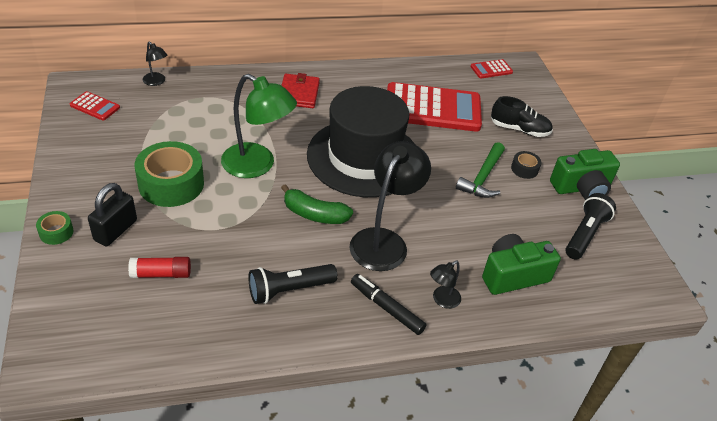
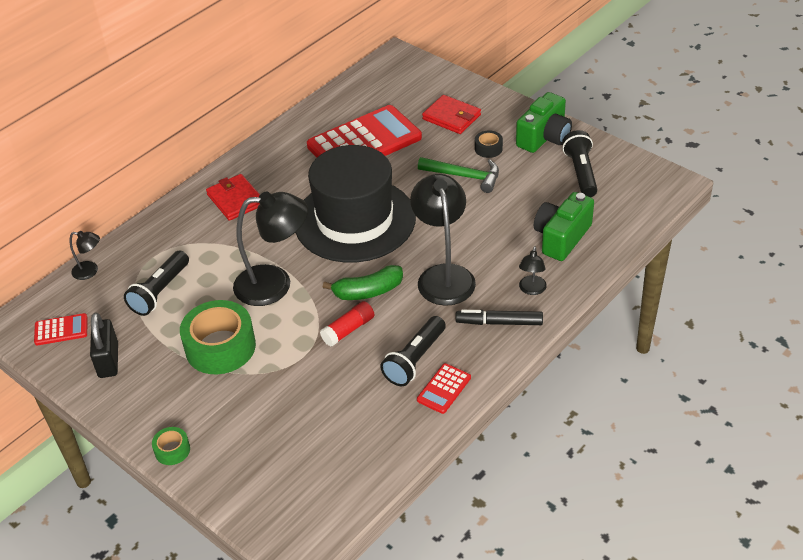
camera: 30 degrees left, 0 degrees up
(115, 230) = (221, 414): black padlock -> black padlock (108, 360)
(161, 274) = (302, 418): red glue stick -> red glue stick (348, 330)
(180, 122) = (160, 292): none -> black flashlight
(257, 165) = (275, 284): green lamp -> black lamp
(482, 178) = (464, 176): green hammer -> green hammer turned 60 degrees counterclockwise
(491, 69) = (375, 76): red calculator -> red calculator (444, 389)
(519, 129) = (451, 117): black shoe -> red wallet

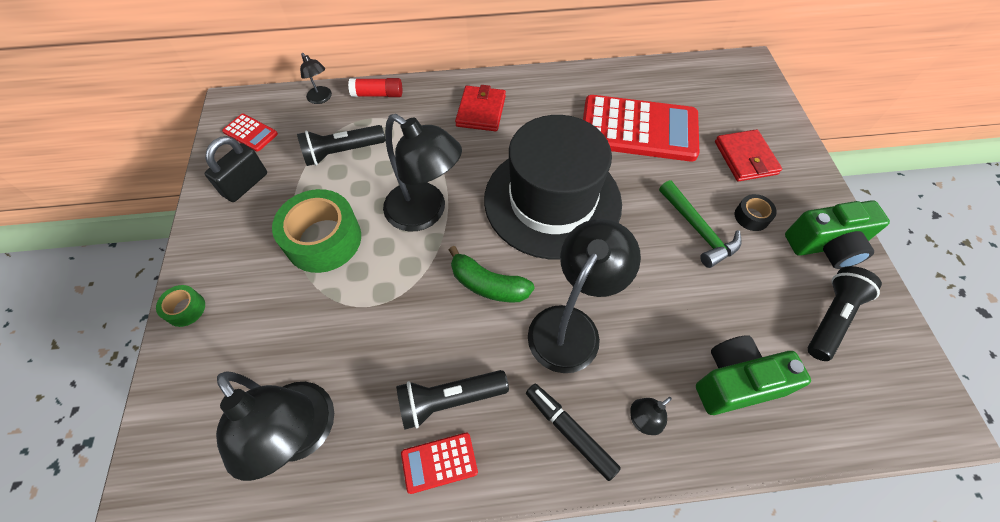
camera: 40 degrees right, 15 degrees up
(348, 330) = (430, 311): red glue stick -> red glue stick (378, 94)
(348, 439) = (304, 435): none -> black lamp

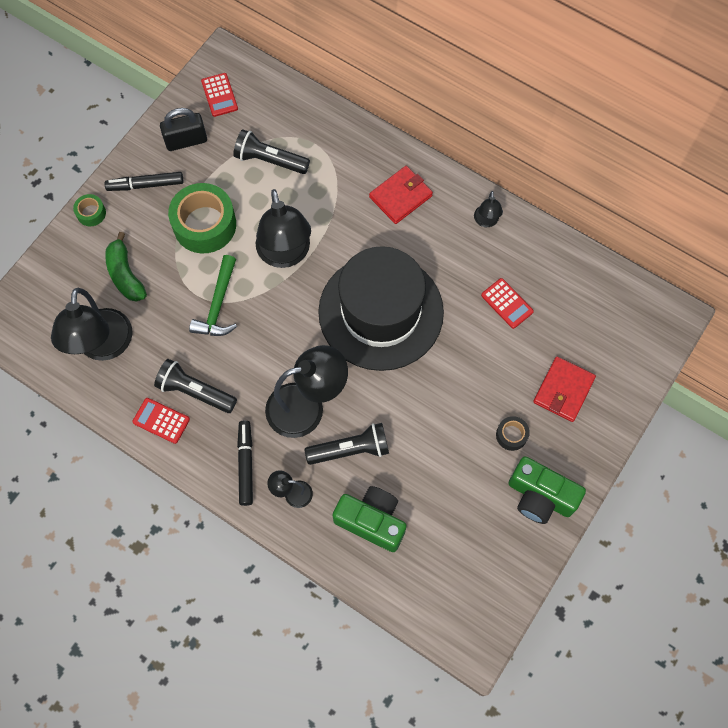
camera: 40 degrees right, 10 degrees up
(231, 245) = (145, 185): none -> black marker
(321, 98) = (292, 97): black lamp -> black lamp (486, 221)
(378, 94) = (336, 123): red glue stick -> none
(488, 284) = (281, 338): green banana -> green banana (125, 275)
(638, 129) = (507, 303): red calculator -> red calculator, size x0.43
(698, 230) = (461, 413): green hammer -> green hammer (218, 305)
(831, 318) = (481, 539): black flashlight -> black flashlight (350, 449)

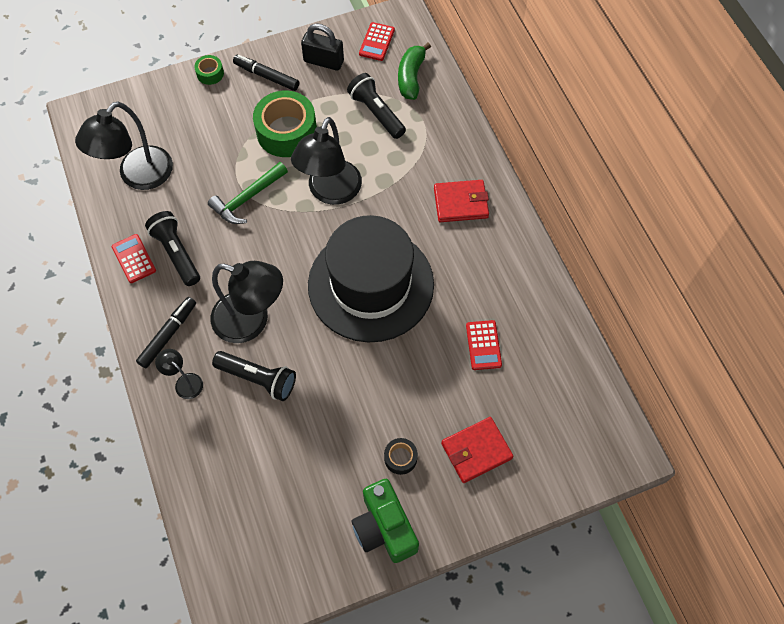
camera: 35 degrees right, 5 degrees down
(125, 275) = (198, 133): green banana -> green banana (411, 77)
(372, 521) = (228, 448): green camera -> none
(486, 221) = (518, 266): black lamp -> none

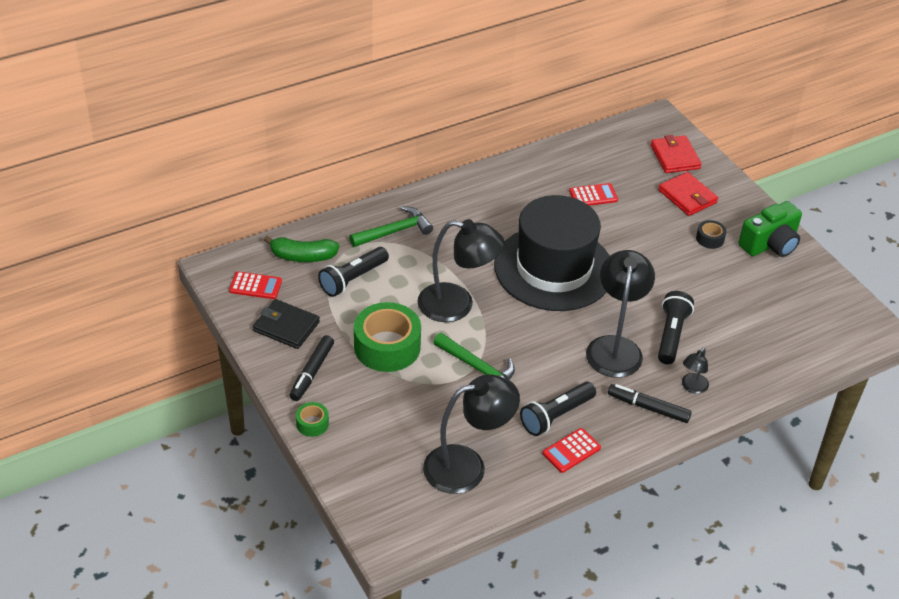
camera: 100 degrees left, 20 degrees down
(138, 176) = (467, 466): black lamp -> black lamp turned 45 degrees counterclockwise
(323, 61) = (286, 326): black padlock -> black wallet
(439, 151) = (394, 231): none -> green hammer
(460, 203) = (452, 215): red wallet -> red wallet (675, 157)

